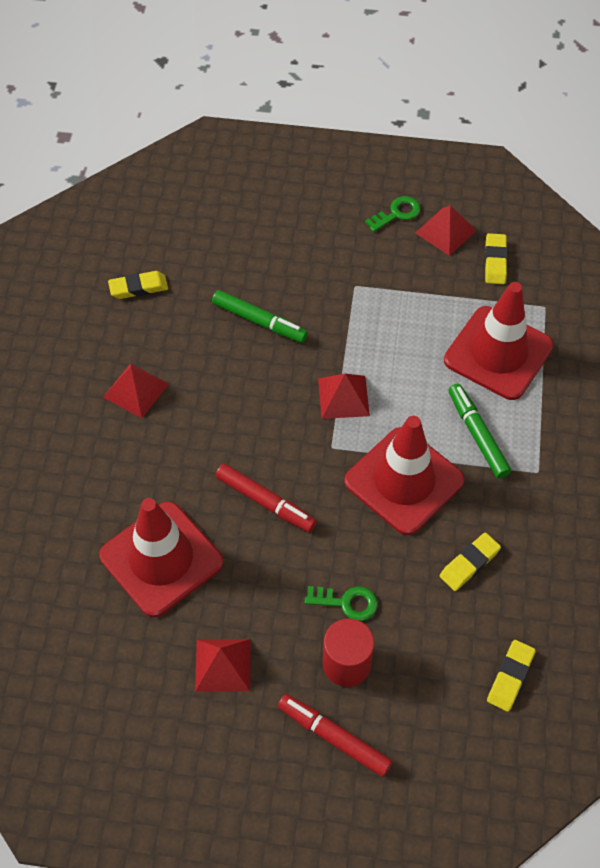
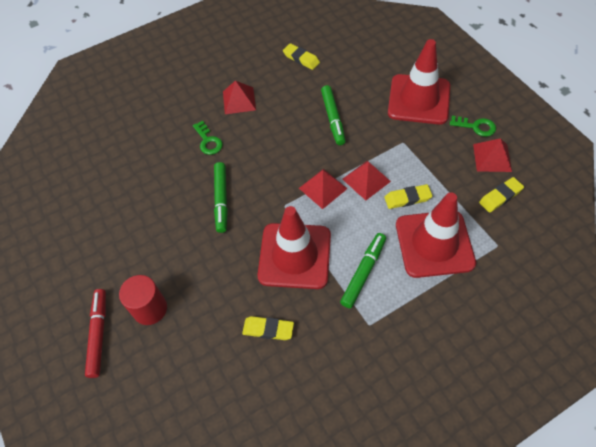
camera: 55 degrees right, 0 degrees up
(161, 559) = (149, 180): red traffic cone -> red traffic cone (419, 99)
(223, 665) = (106, 250): red pyramid -> red pyramid (366, 180)
(265, 502) = (221, 200): red marker -> green marker
(346, 602) = (189, 282): green key -> green key (208, 141)
(510, 677) = (207, 407): yellow eraser -> yellow eraser (407, 198)

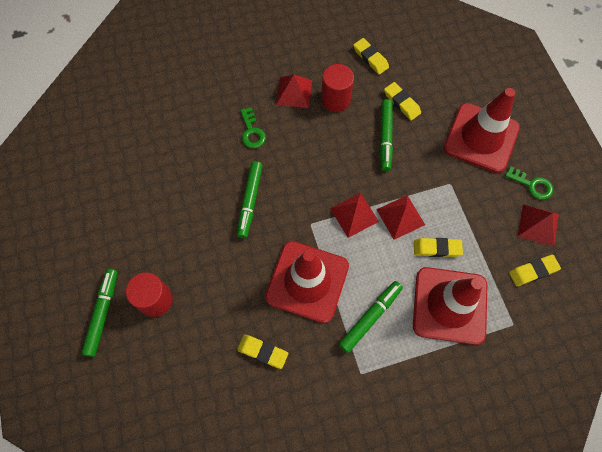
camera: 10 degrees right, 10 degrees up
(99, 334) = (103, 313): red marker -> green marker
(279, 98) = (335, 99): none -> red cylinder
(339, 88) = (401, 103): none -> yellow eraser

